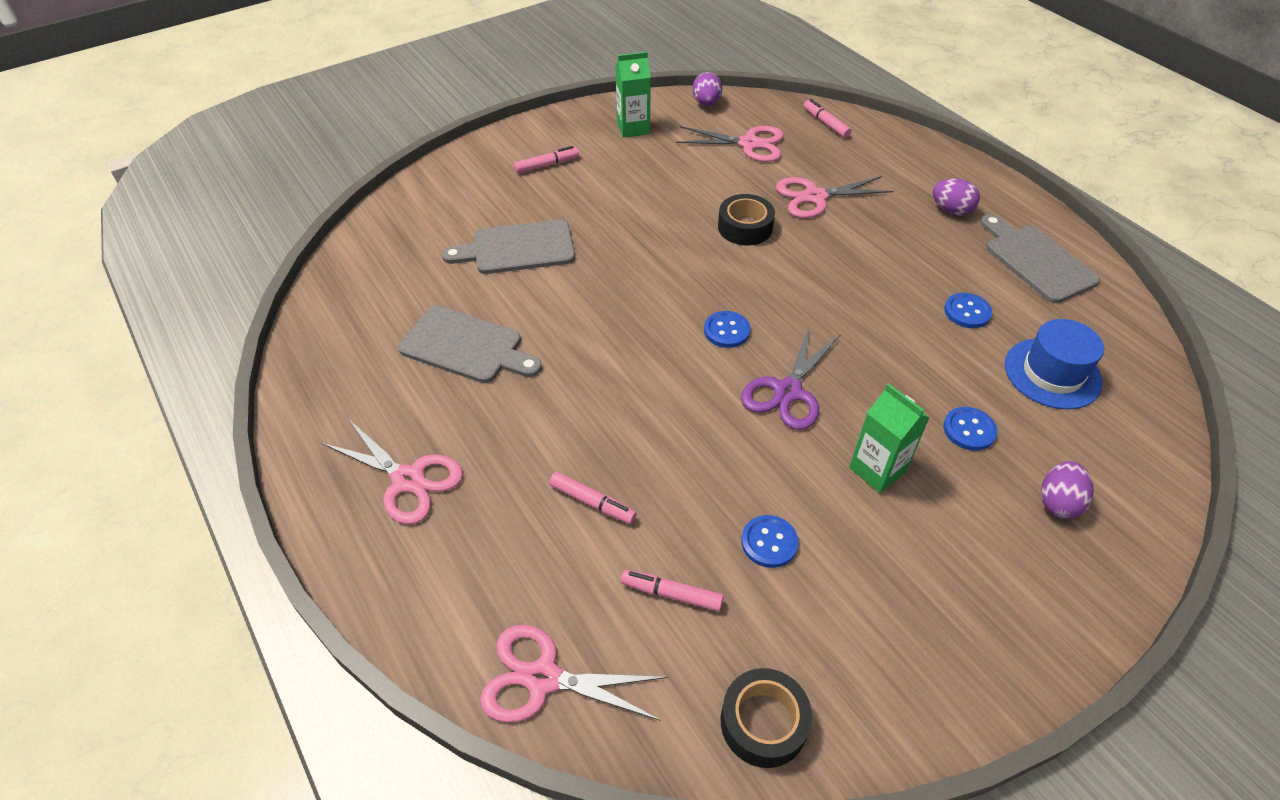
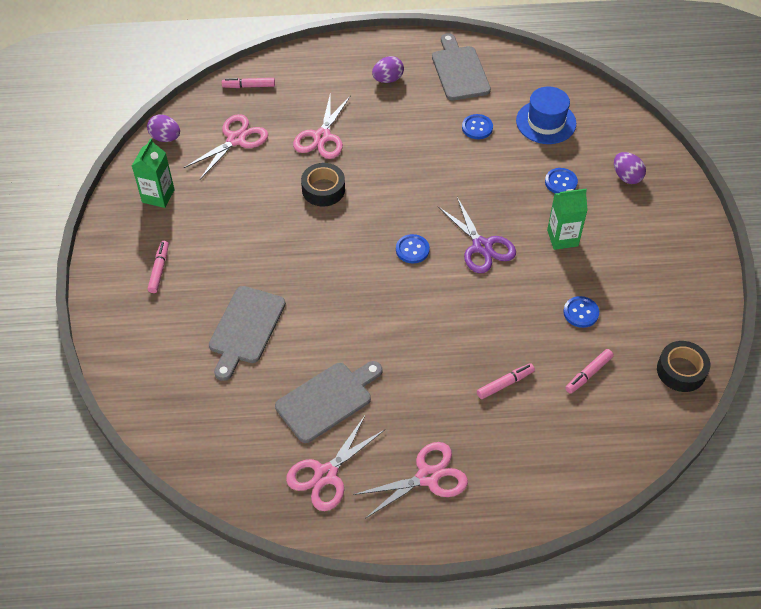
camera: 60 degrees left, 5 degrees up
(543, 678) = (608, 458): pink scissors -> pink scissors (326, 474)
(1036, 261) = (459, 71): grey cutting board -> grey cutting board turned 75 degrees clockwise

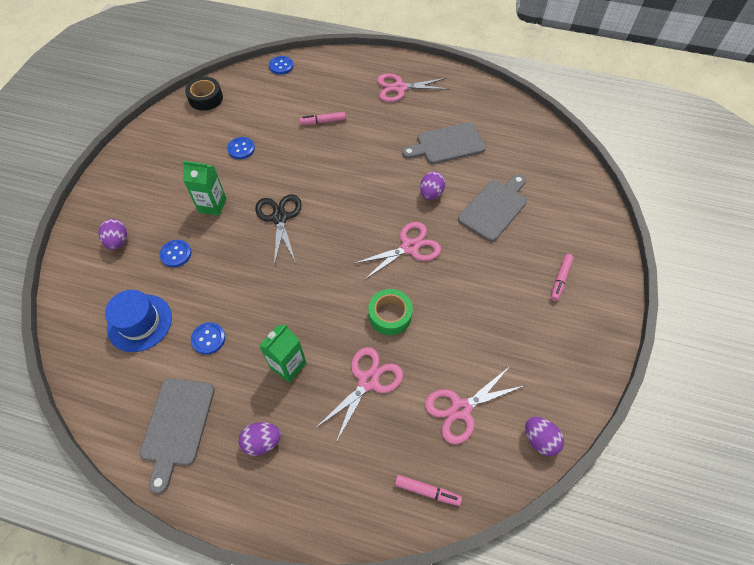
camera: 160 degrees left, 5 degrees up
(158, 196) = (555, 360): green carton -> green carton (288, 365)
(323, 189) = (390, 315): black tape -> green tape
(325, 324) = (431, 193): none -> purple egg
(326, 474) = (462, 105): pink scissors -> pink scissors (409, 247)
(412, 250) = (337, 232): blue button -> blue button (281, 66)
(482, 246) = (280, 218): purple scissors -> black scissors
(588, 374) = (265, 112): pink marker -> none

